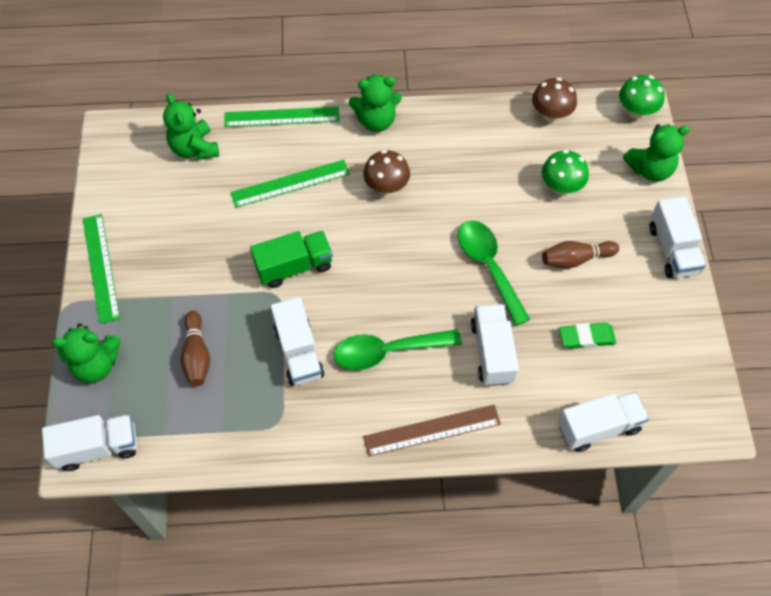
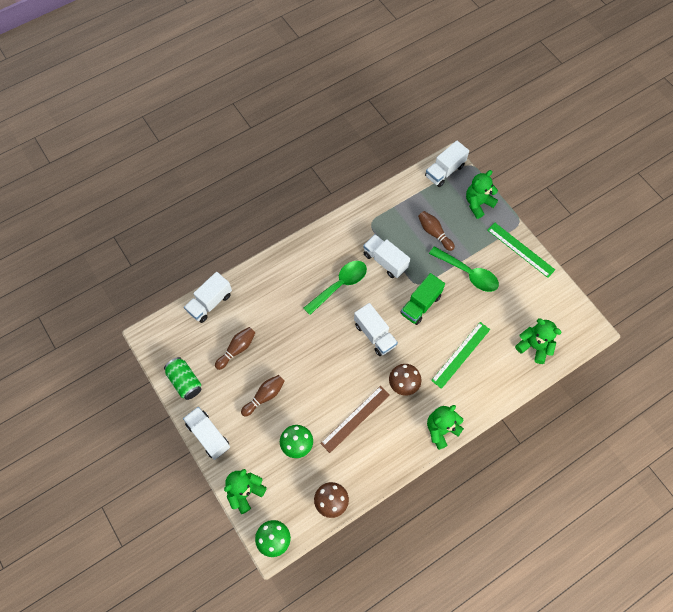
camera: 150 degrees right, 5 degrees up
(282, 117) = (501, 398): green ruler -> none
(432, 430) = (294, 258): brown ruler -> brown ruler (355, 419)
(488, 267) = (313, 363): green spoon -> green spoon (468, 273)
(492, 352) = (284, 314): white truck -> white truck (374, 335)
(586, 337) = (237, 349): green eraser -> brown bowling pin
(680, 331) = (185, 381): none -> green can

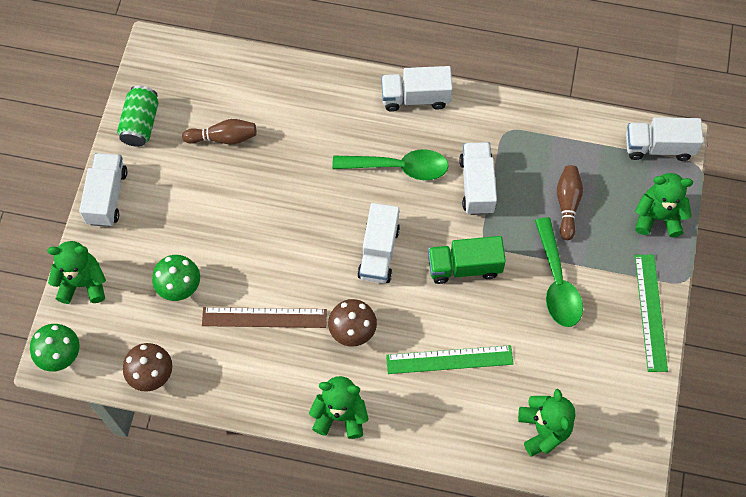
camera: 45 degrees right, 0 degrees up
(210, 303) = (247, 67): white truck -> white truck (415, 97)
(264, 396) = (200, 209): brown bowling pin -> none

